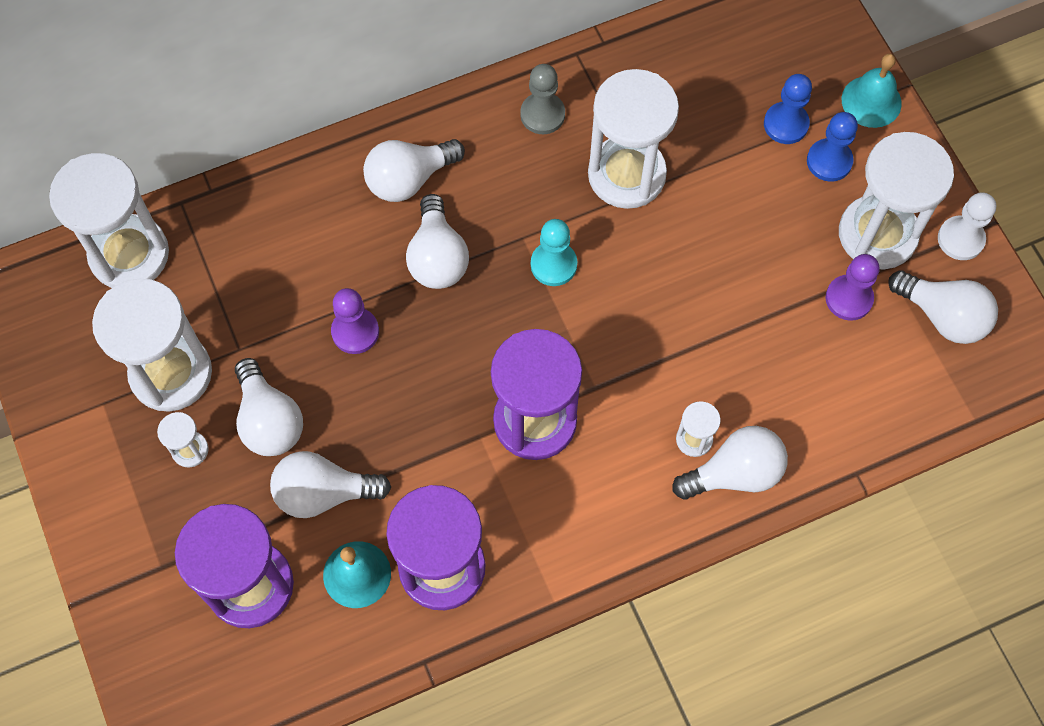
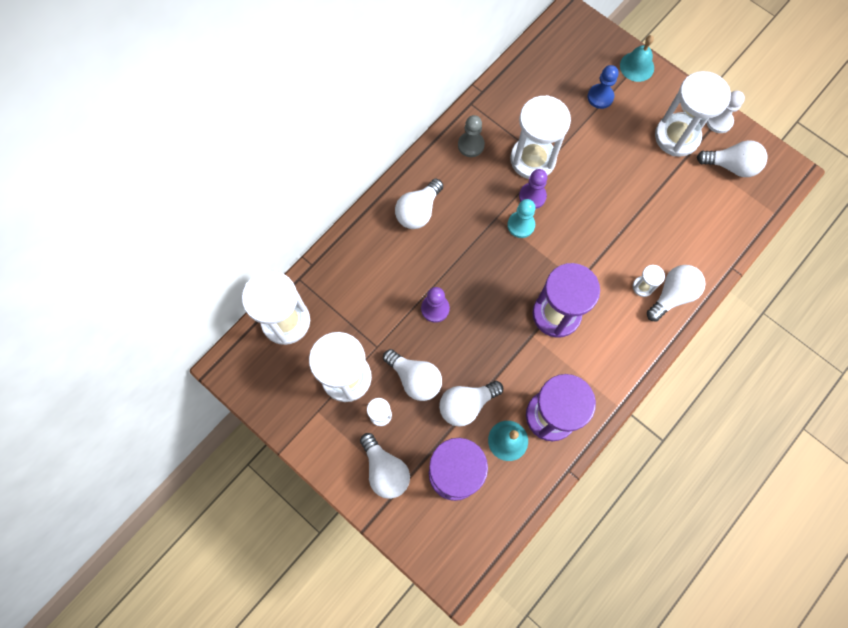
camera: 25 degrees left, 5 degrees up
(437, 257) = (457, 248): white light bulb -> white light bulb (385, 470)
(829, 161) = (632, 108): blue pawn -> none
(849, 298) = (680, 177): purple pawn -> purple pawn (532, 196)

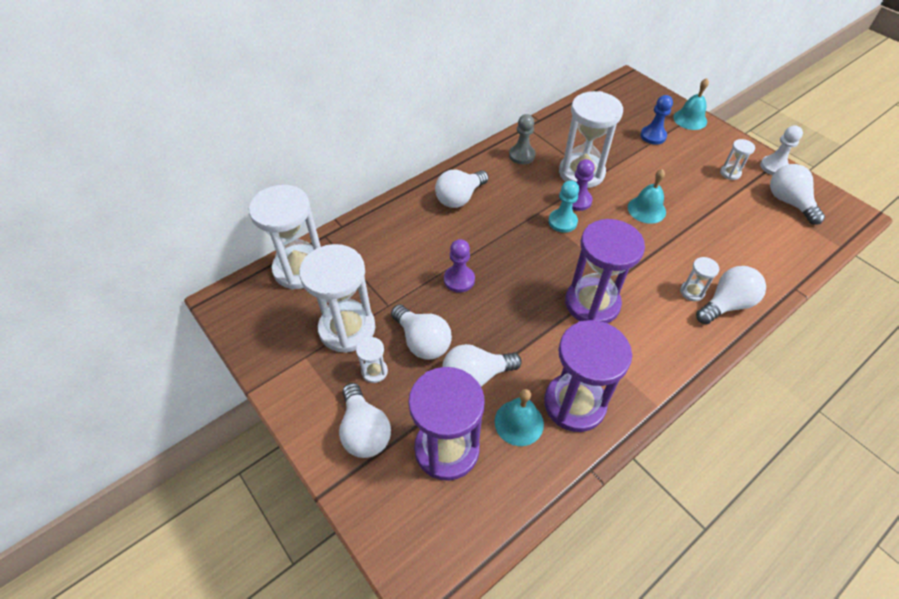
camera: 10 degrees right, 20 degrees down
(598, 197) = (646, 209): none -> turquoise bell
(677, 136) = (730, 173): white hourglass -> white hourglass, size x0.44
(731, 166) = (788, 202): white light bulb -> white light bulb turned 135 degrees counterclockwise

